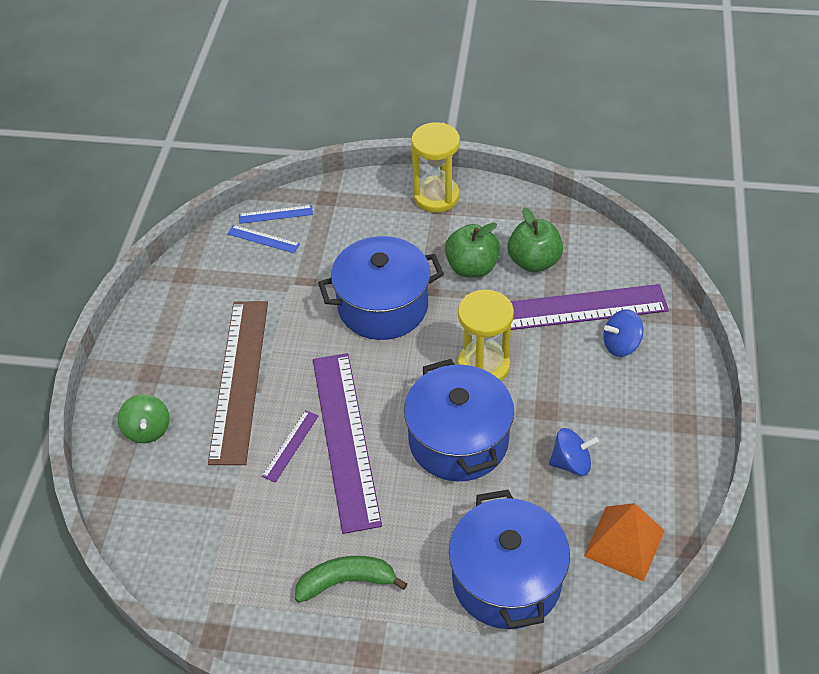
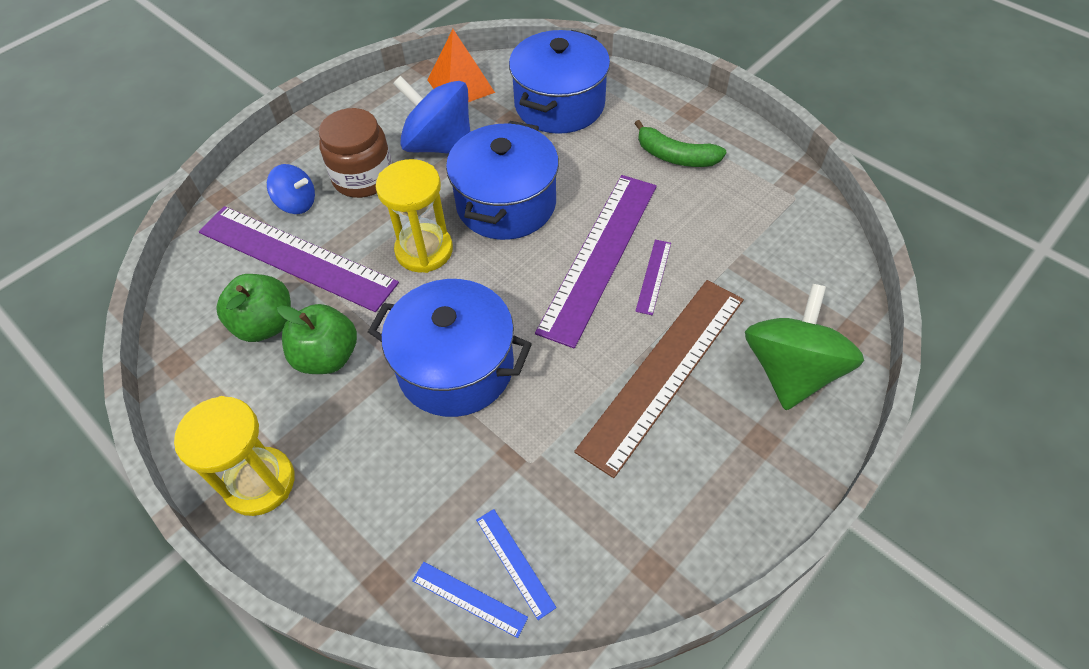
camera: 145 degrees left, 5 degrees up
(148, 430) = (791, 370): green spinning top -> green spinning top, size x1.84
(290, 445) = (653, 276): purple ruler -> purple ruler turned 45 degrees counterclockwise
(571, 463) = (439, 145): blue spinning top -> blue spinning top, size x1.84
(598, 395) = (363, 177): none -> brown jar

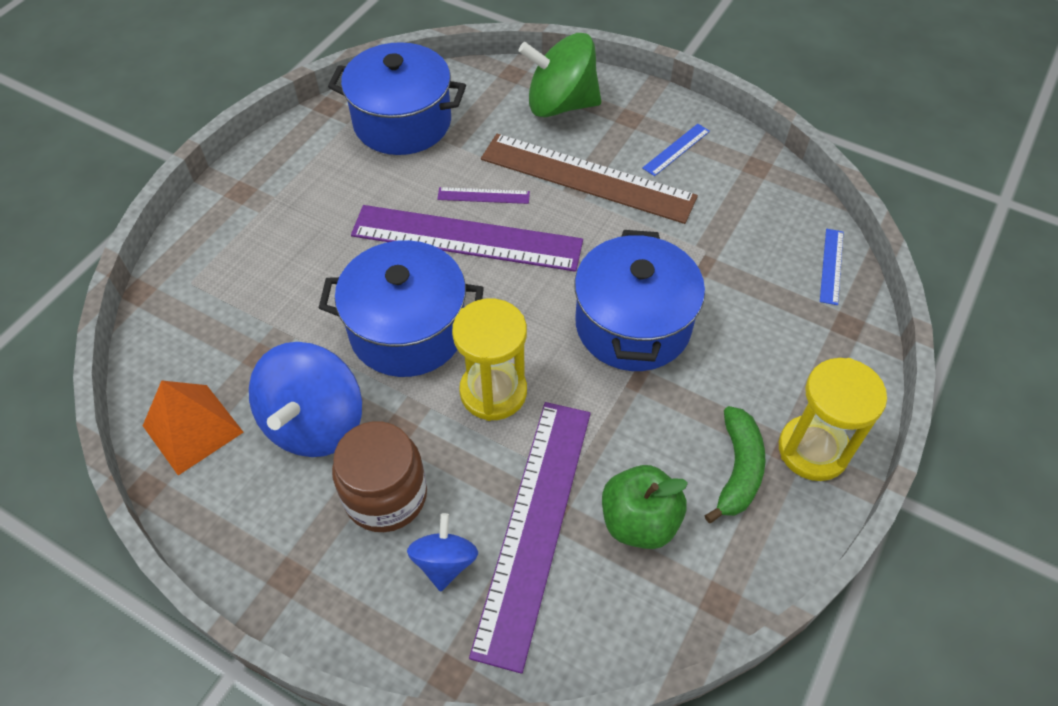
camera: 105 degrees left, 0 degrees up
(327, 356) = (658, 441): green apple -> none
(515, 562) = (791, 244): blue ruler -> blue ruler (676, 149)
(559, 104) = (230, 311): blue pot -> blue pot (402, 122)
(675, 156) = (315, 196): green banana -> green banana (738, 470)

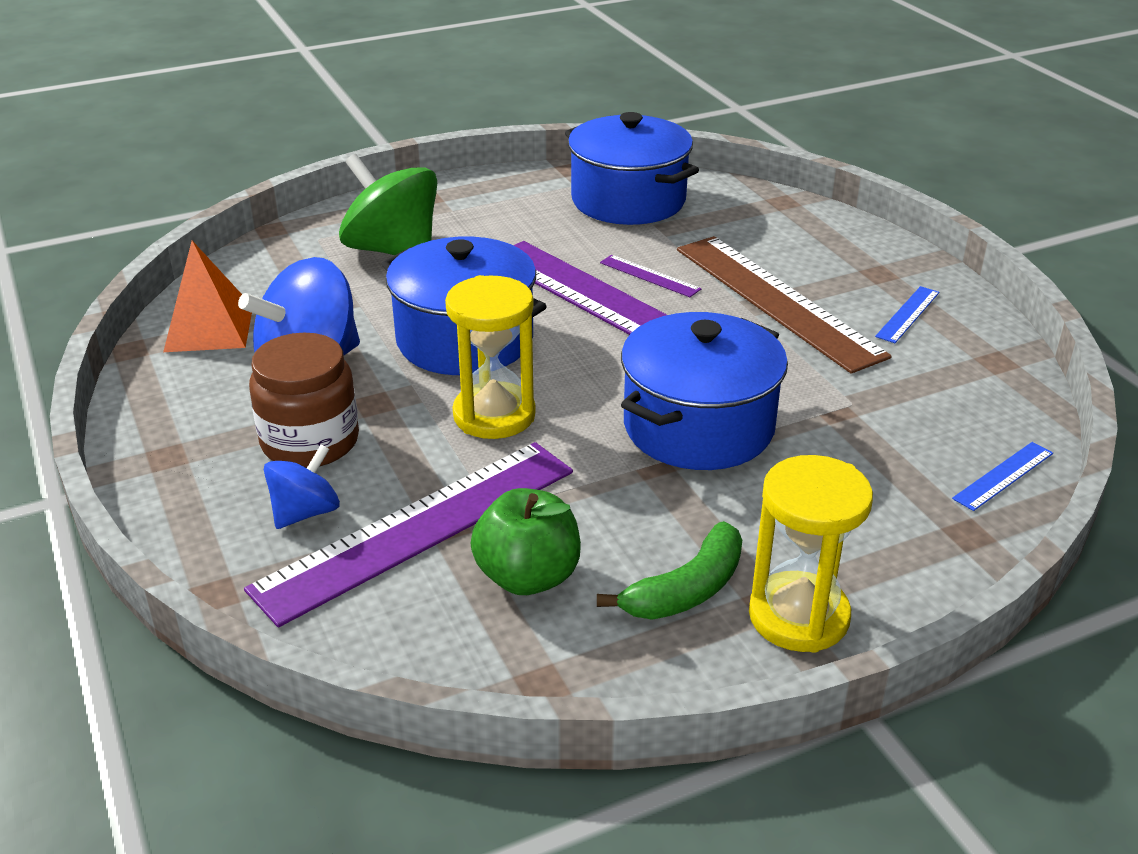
camera: 35 degrees right, 20 degrees down
(560, 104) = (809, 239): green spinning top -> green spinning top (392, 250)
(676, 149) = (907, 314): blue ruler -> blue ruler turned 45 degrees counterclockwise

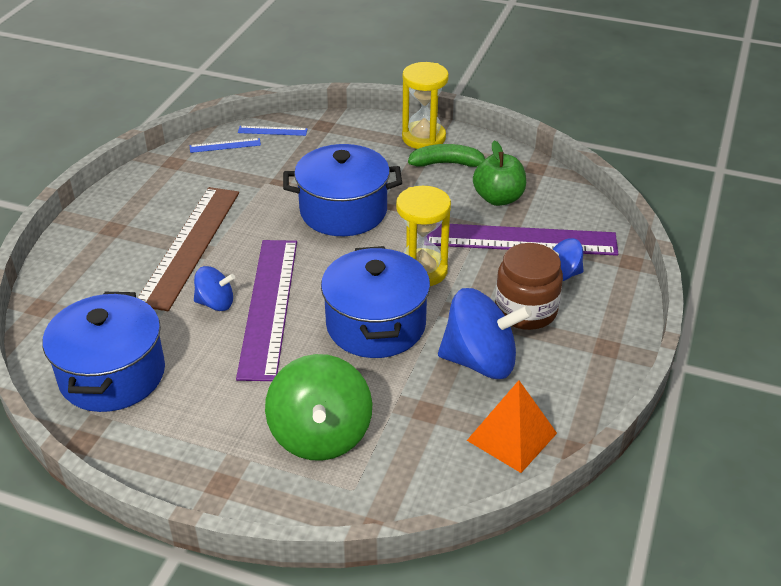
camera: 135 degrees left, 5 degrees up
(649, 276) = (216, 303): purple ruler -> blue spinning top
(907, 314) = (154, 201): blue ruler -> blue ruler (225, 145)

